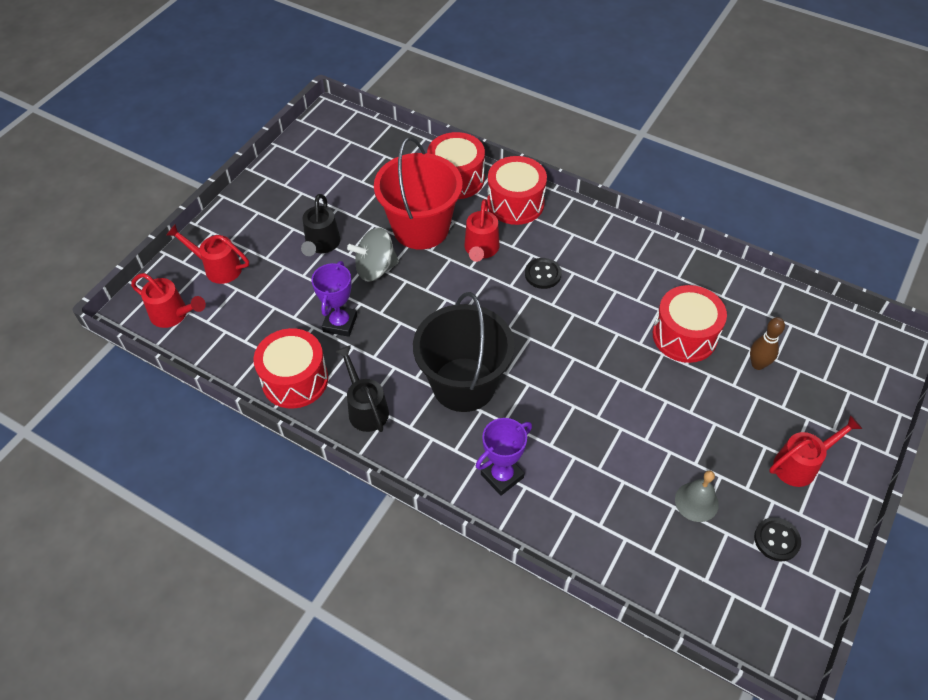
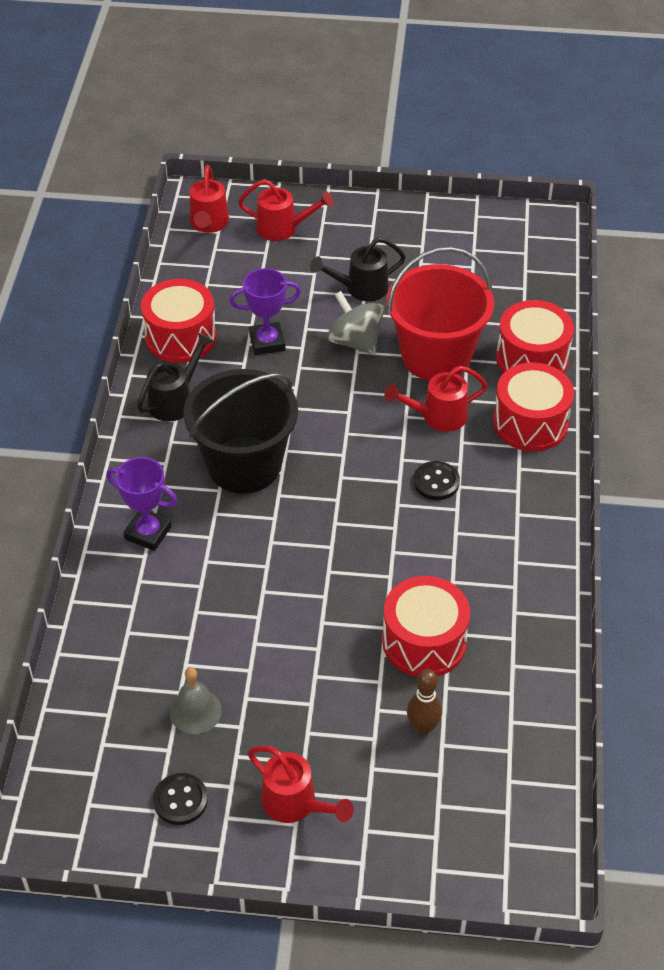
camera: 65 degrees right, 5 degrees down
(218, 268) = (283, 228): red watering can -> red watering can turned 105 degrees clockwise

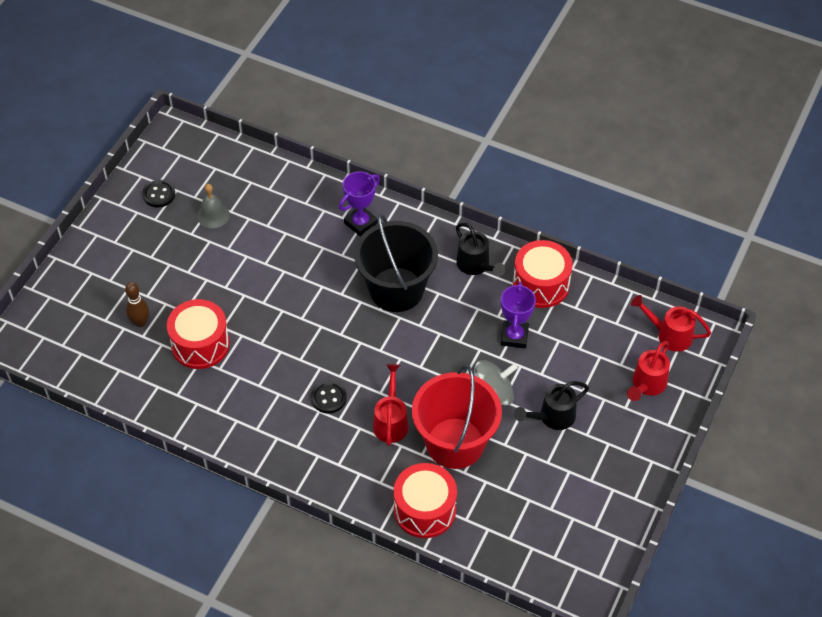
camera: 110 degrees right, 5 degrees up
(295, 804) = (126, 245): red watering can -> none
(361, 289) = (552, 417): black watering can -> black watering can turned 120 degrees counterclockwise
(530, 423) = (358, 481): red drum -> none

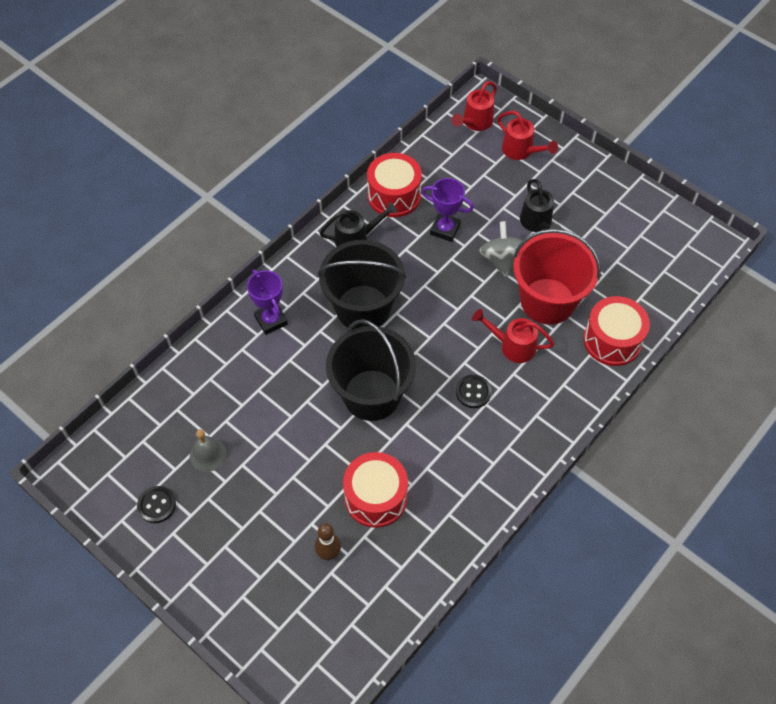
camera: 75 degrees left, 5 degrees up
(303, 318) = (371, 395): none -> black bucket

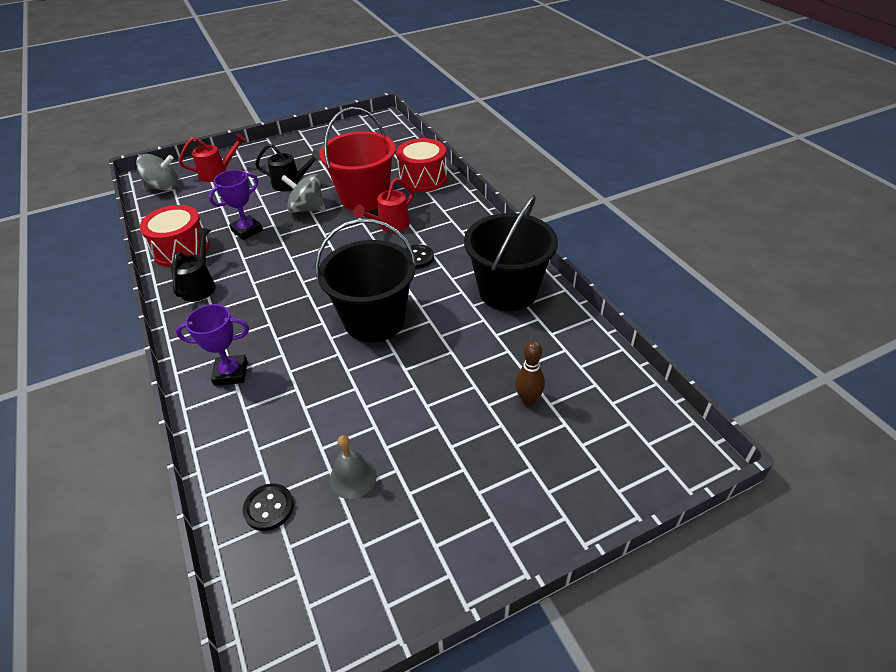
camera: 65 degrees left, 15 degrees down
(157, 505) = (388, 554): black button -> black button (269, 508)
(363, 308) = (278, 301): black bucket -> black bucket (508, 291)
(376, 497) = (484, 347): red drum -> none
(475, 122) = (164, 187): red watering can -> grey spinning top

